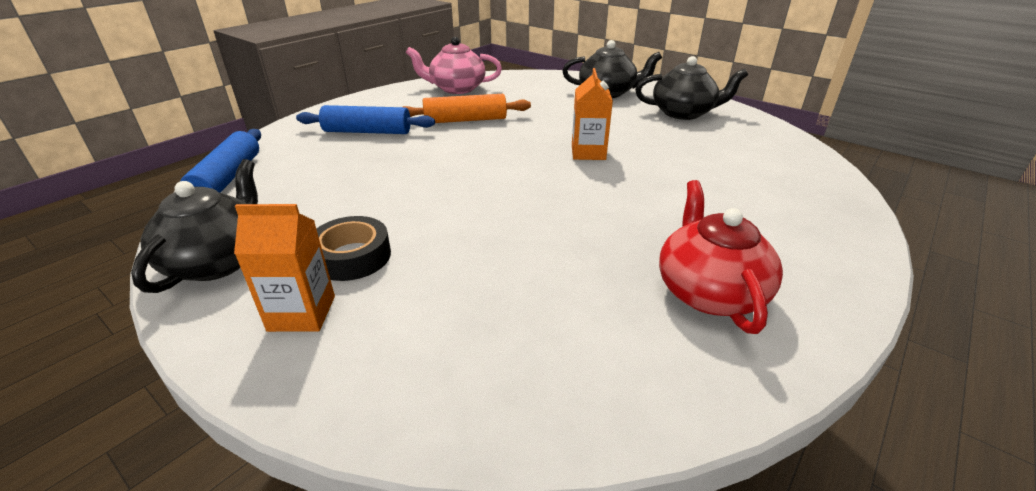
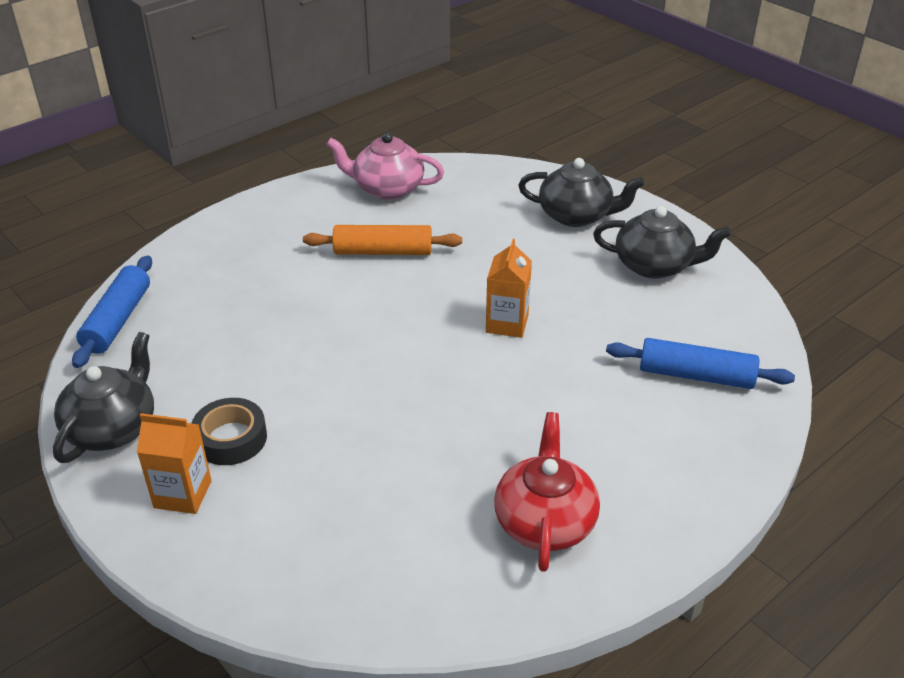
camera: 10 degrees right, 5 degrees up
(367, 132) = (267, 261): blue rolling pin -> blue rolling pin (696, 375)

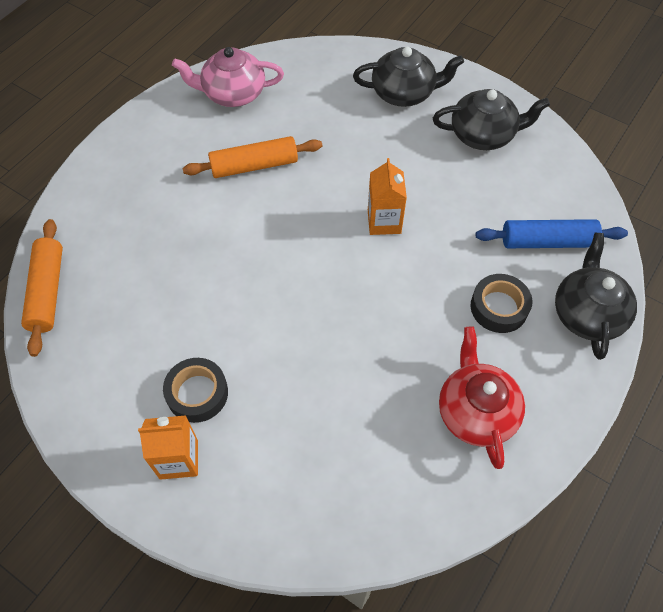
camera: 15 degrees left, 20 degrees up
(113, 428) = (91, 407): black teapot -> black teapot (587, 313)
(118, 320) = (47, 291): blue rolling pin -> orange rolling pin
(612, 426) = (499, 307): none -> black tape

